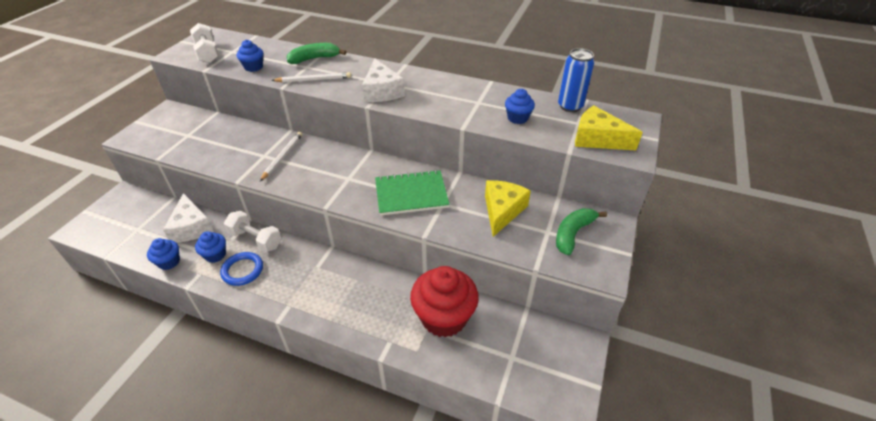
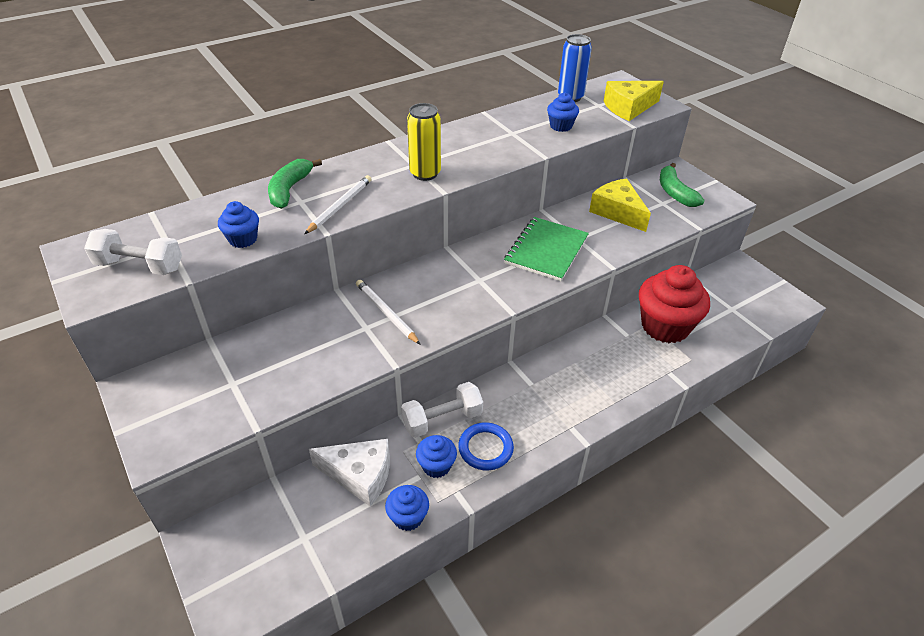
camera: 55 degrees left, 0 degrees up
(382, 91) = (425, 173): white cheese -> yellow can

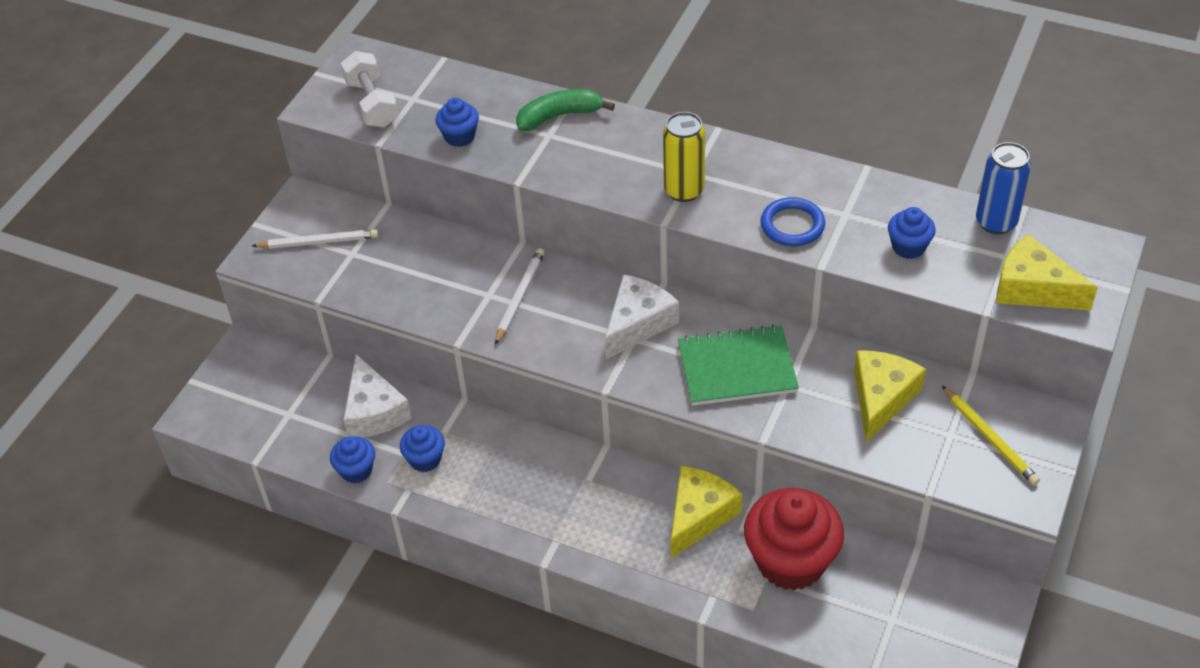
camera: 60 degrees right, 5 degrees up
(340, 206) = (566, 165): white pencil -> white pencil (318, 242)
(442, 420) = (482, 433): white dumbbell -> none
(469, 272) = (638, 323): none -> white cheese
(485, 448) = (473, 485): blue ring -> blue ring (792, 225)
(602, 347) = (699, 515): none -> yellow cheese
(675, 193) = (989, 438): green banana -> yellow pencil

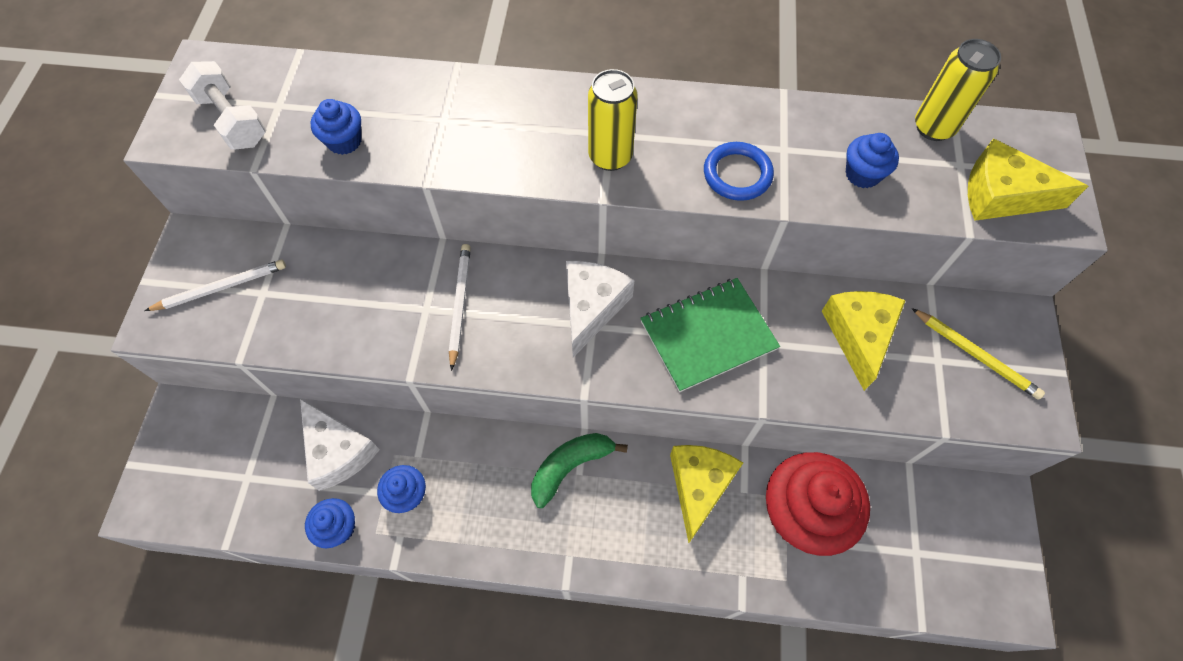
camera: 20 degrees left, 15 degrees up
(559, 116) = (447, 95): green banana -> green banana (570, 467)
(996, 222) = (933, 127): blue can -> yellow can

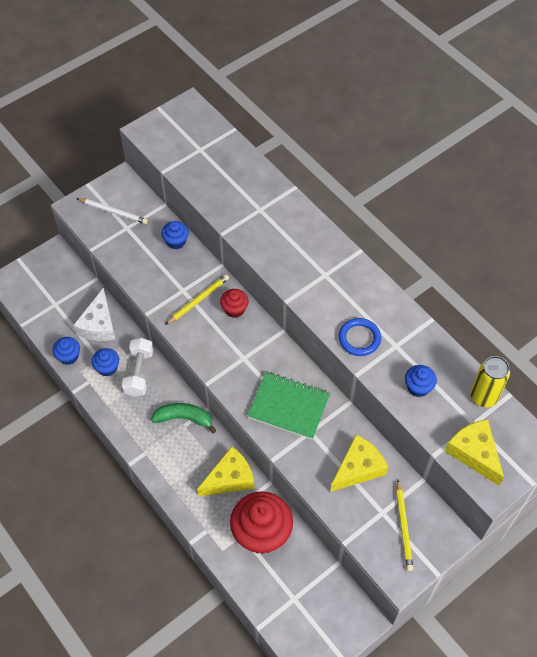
camera: 45 degrees right, 5 degrees down
(232, 120) = (175, 142): white dumbbell -> white dumbbell (139, 373)
(344, 141) = (209, 187): blue cupcake -> blue cupcake (176, 241)
(460, 305) = (198, 300): white pencil -> yellow pencil
(517, 278) = (234, 309): none -> red cupcake
(592, 307) = (252, 350): white cheese -> none
(610, 156) = (312, 284): yellow can -> none

